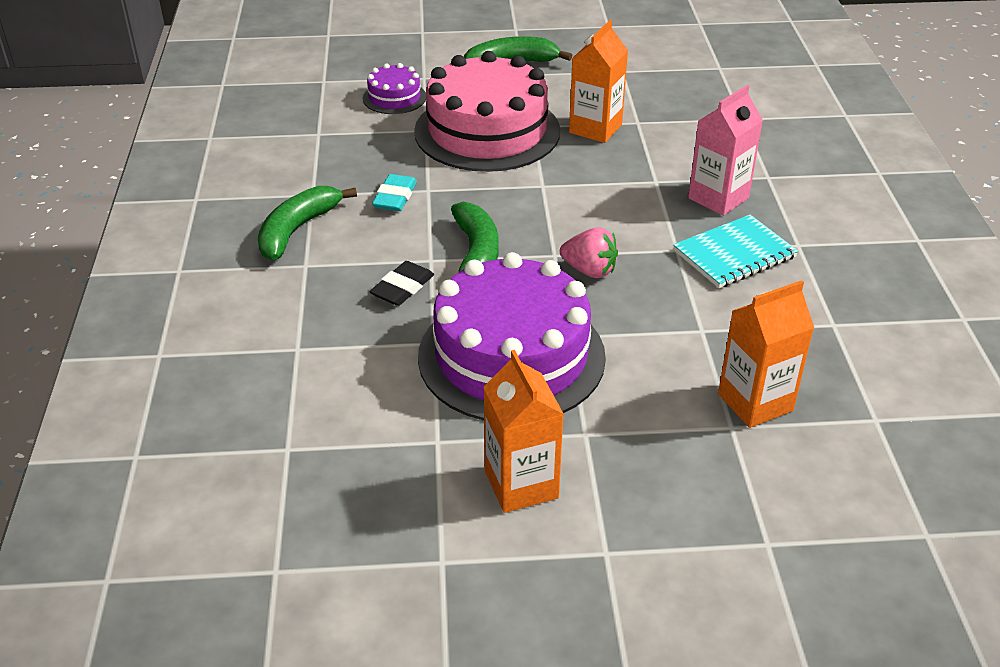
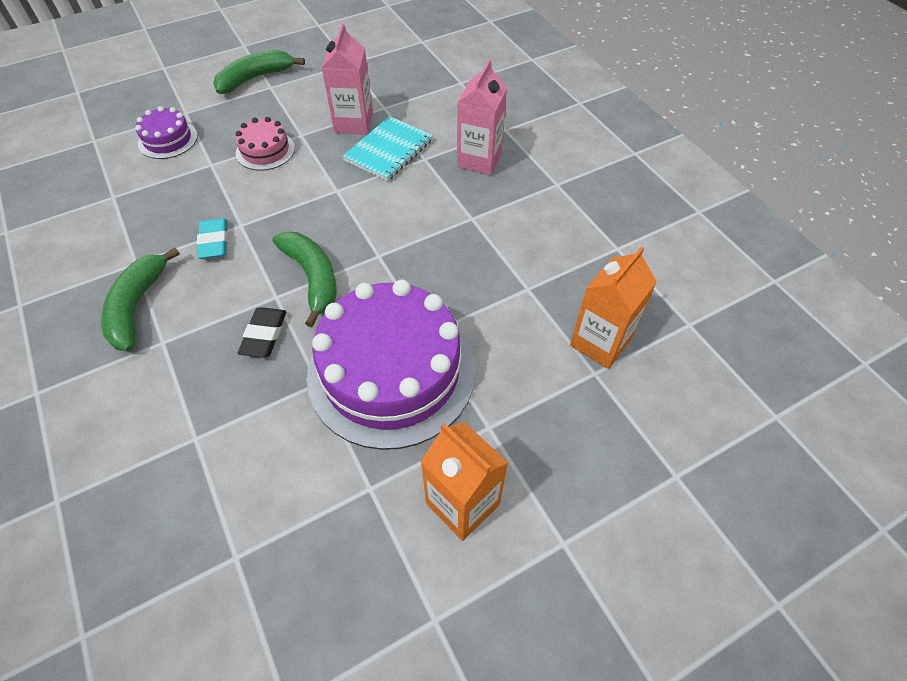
camera: 25 degrees left, 15 degrees up
(487, 131) = (265, 150): pink cake -> pink cake, size x0.46
(589, 270) = (414, 261): pink strawberry -> none
(595, 129) = (354, 123): orange carton -> pink carton
(734, 254) = (516, 208): turquoise notebook -> turquoise notebook (388, 150)

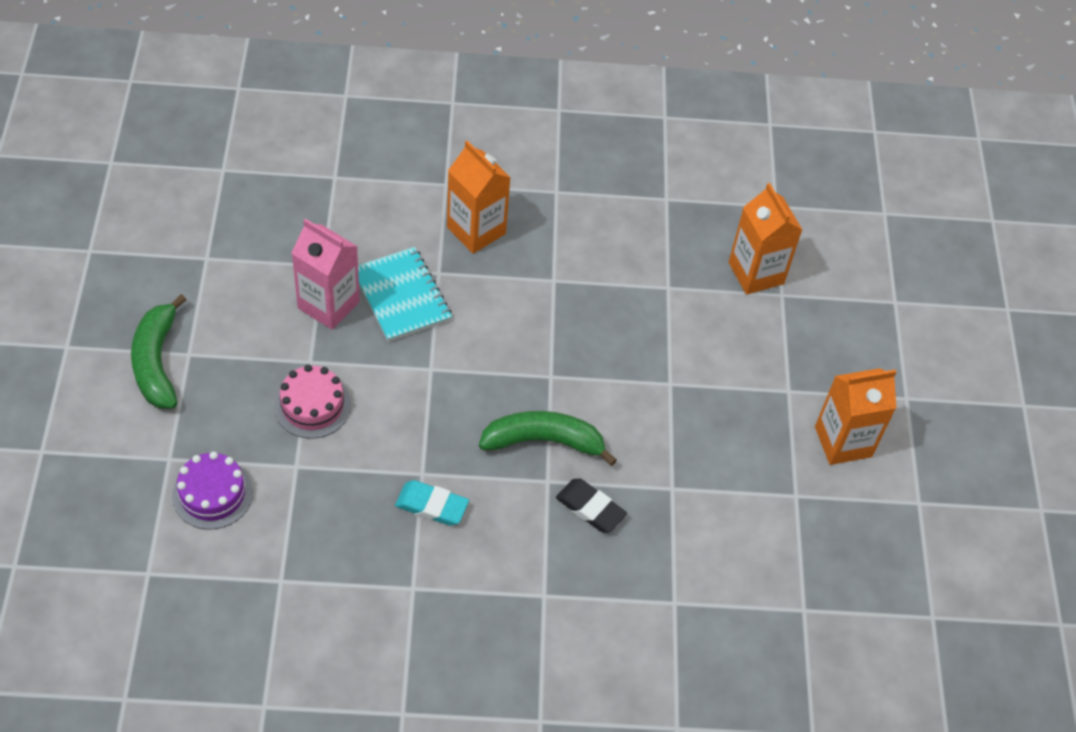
camera: 65 degrees left, 0 degrees up
(137, 306) = (480, 603): green banana -> none
(391, 371) = (694, 429): purple cake -> none
(479, 160) = (476, 230): pink carton -> orange carton

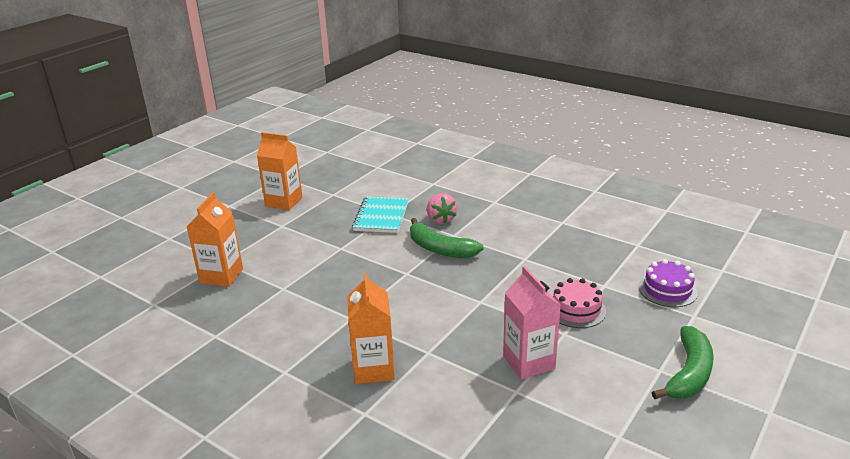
camera: 140 degrees left, 25 degrees down
(401, 296) = (468, 347): turquoise notebook -> turquoise notebook (381, 216)
(432, 506) = (529, 245): turquoise eraser -> none
(590, 508) = (441, 219): black eraser -> pink strawberry

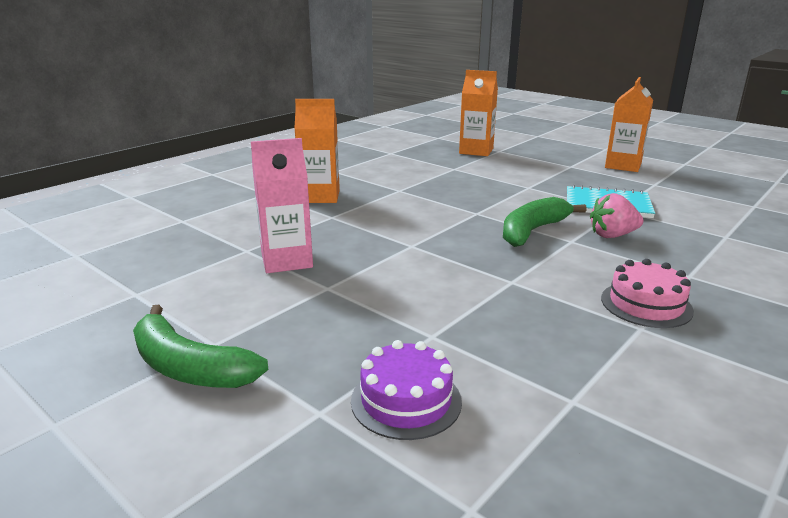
camera: 95 degrees right, 5 degrees down
(576, 309) = (375, 303): pink cake -> pink cake (646, 304)

